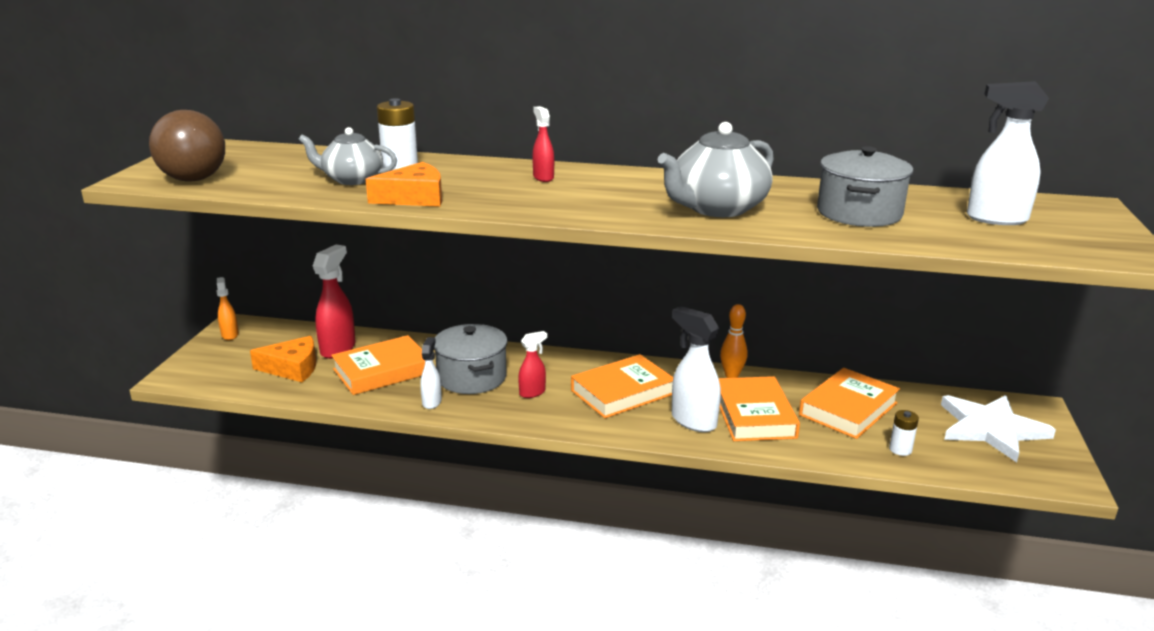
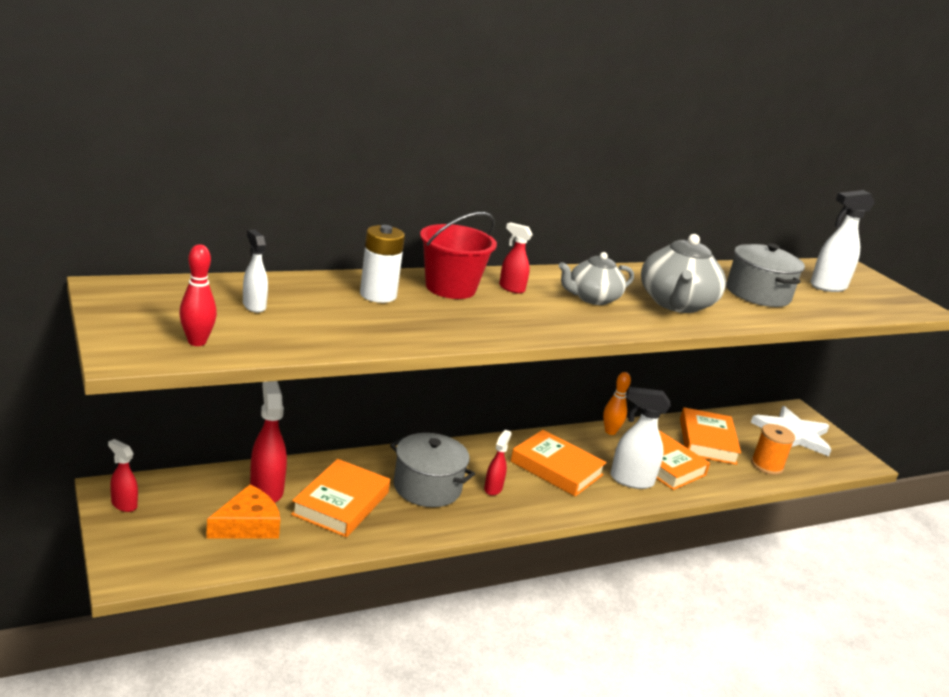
camera: 40 degrees left, 0 degrees up
(194, 179) = (197, 342): brown ball -> red bowling pin
(230, 335) = (123, 504): orange spray bottle -> red spray bottle
(352, 179) = (358, 316): grey teapot -> grey teapot (592, 298)
(414, 198) = (452, 330): orange cheese -> none
(432, 402) = (424, 523): white spray bottle -> white spray bottle (254, 306)
(480, 171) = (450, 288): none -> red bucket
(622, 392) = (556, 468): orange book -> orange book turned 75 degrees counterclockwise
(900, 449) = (767, 465): white battery -> orange spool

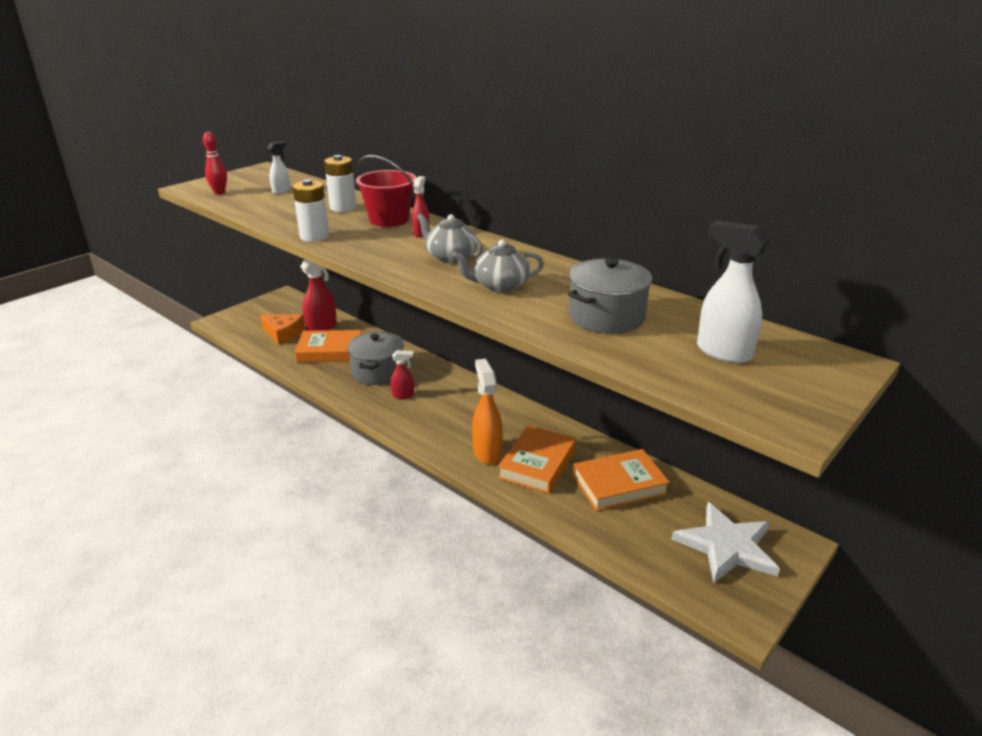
camera: 70 degrees right, 5 degrees up
(123, 504) = (274, 301): red spray bottle -> none
(469, 335) = (314, 236): none -> white battery
(556, 468) = (463, 414): orange book -> none
(610, 431) = (558, 427): orange bowling pin -> none
(630, 480) = (487, 452): white spray bottle -> orange spray bottle
(676, 304) = (499, 285): grey teapot -> grey teapot, size x0.66
(767, 465) = (622, 533): orange spool -> none

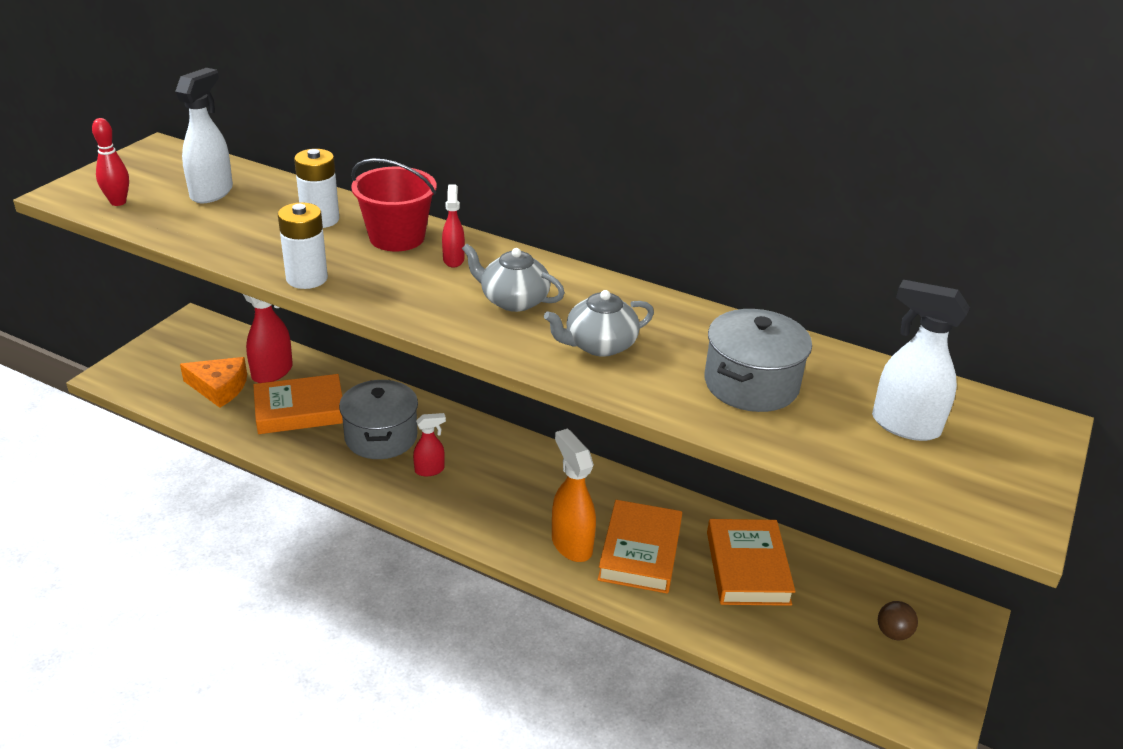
camera: 15 degrees left, 5 degrees up
(281, 191) = (212, 193): white spray bottle -> white spray bottle, size x1.74
(619, 484) = (747, 568): orange book -> orange book turned 60 degrees counterclockwise
(726, 546) = (893, 633): white star -> brown ball

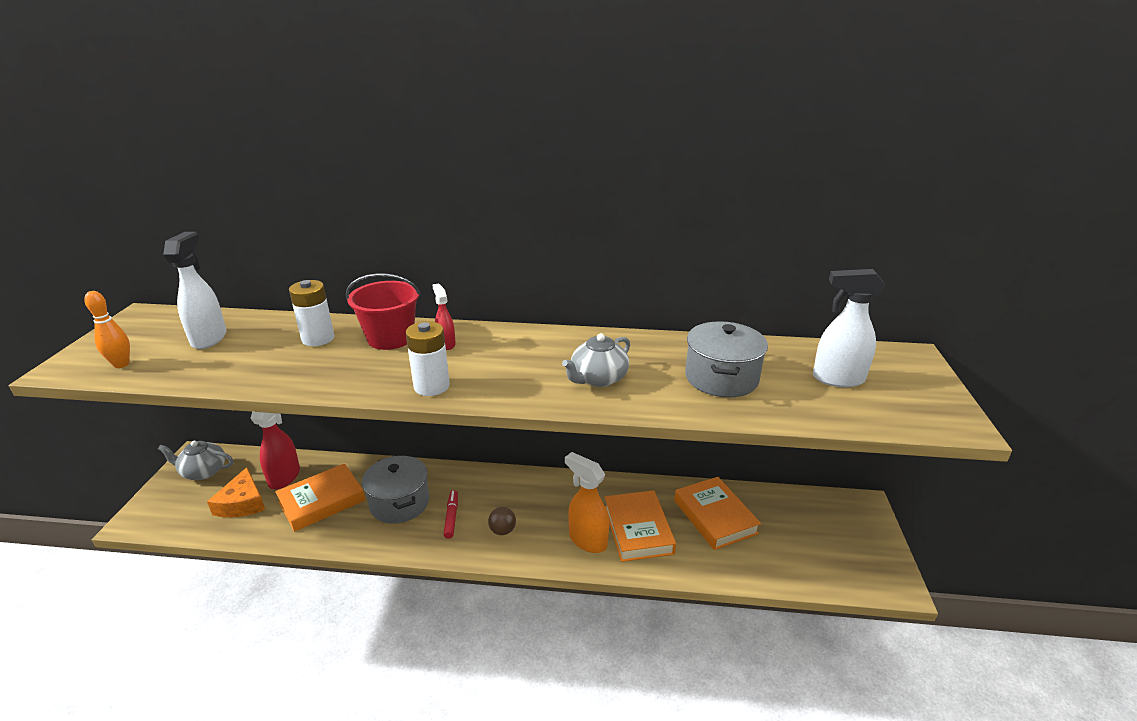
camera: 20 degrees left, 5 degrees down
(118, 202) = (121, 364): red bowling pin -> orange bowling pin
(219, 387) = (242, 503): orange cheese -> orange cheese turned 90 degrees clockwise
(307, 278) = (333, 386): white battery -> white battery (431, 386)
(430, 470) = (451, 517): red spray bottle -> red marker
(513, 300) = (512, 362): grey teapot -> grey teapot (203, 471)
(893, 633) = (830, 531): brown ball -> brown ball (502, 531)

